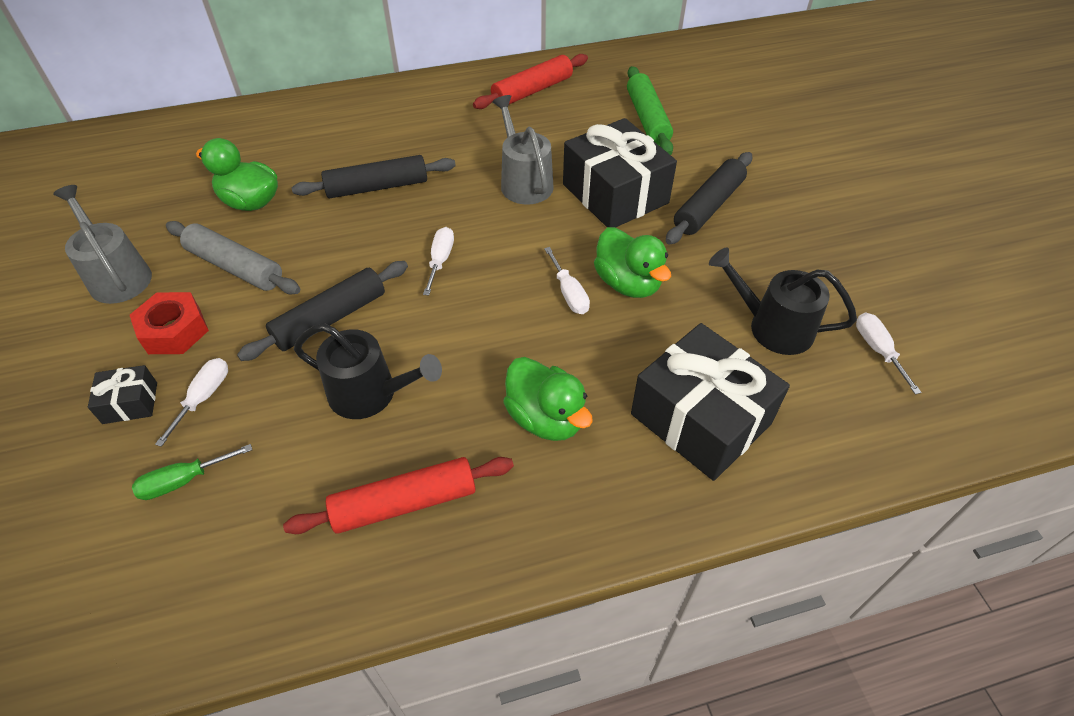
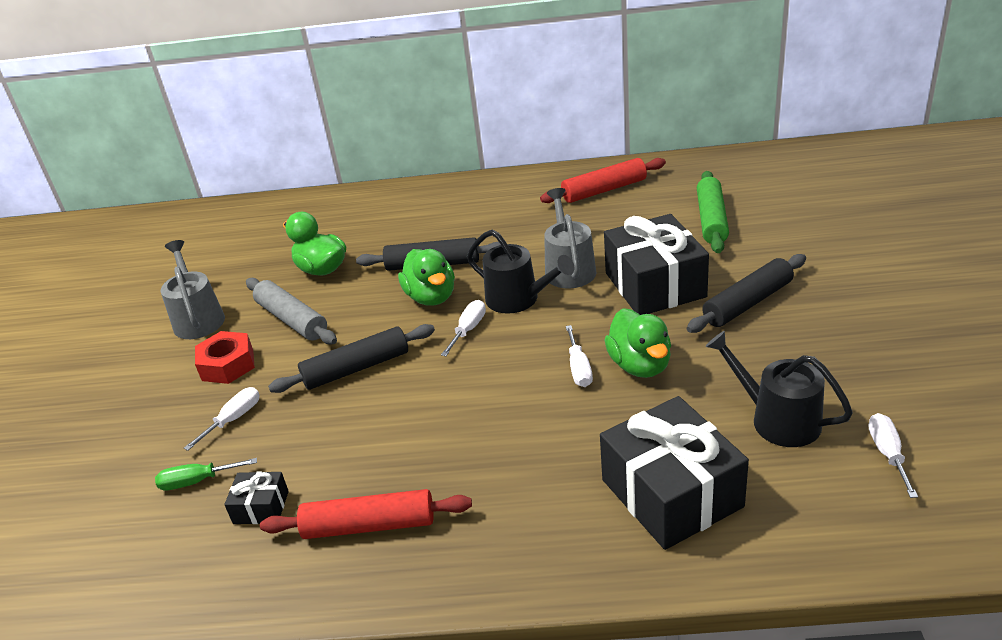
camera: 20 degrees right, 15 degrees down
(130, 403) = (176, 416): black gift -> black gift (261, 507)
(370, 394) = (370, 433): black watering can -> black watering can (518, 299)
(546, 418) = (519, 473): green duck -> green duck (431, 297)

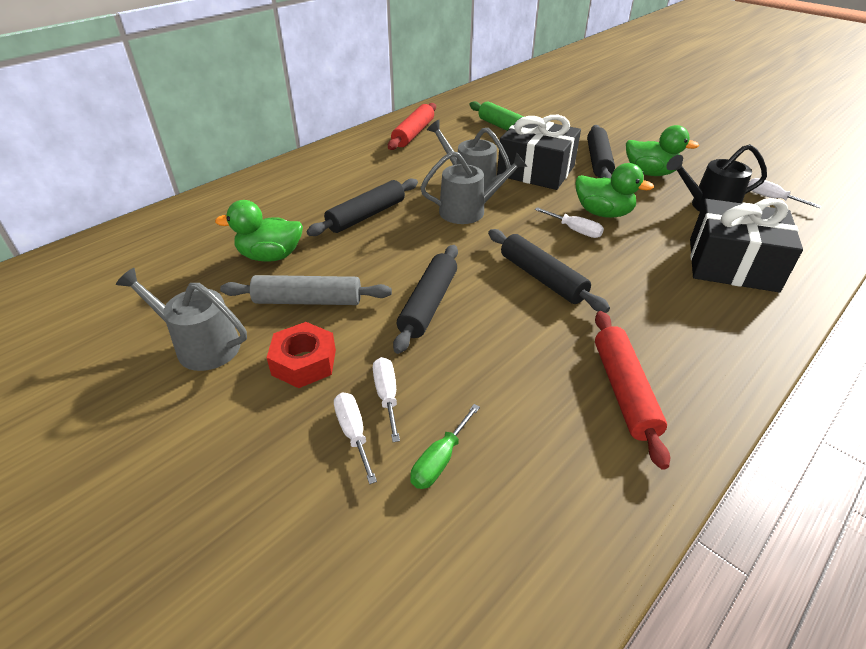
camera: 50 degrees left, 5 degrees up
(261, 507) = (529, 437): black gift -> none
(369, 525) = (624, 391): red rolling pin -> red rolling pin turned 45 degrees counterclockwise
(431, 297) = (403, 235): green duck -> green duck (650, 173)
(468, 329) = (467, 242): white screwdriver -> white screwdriver (353, 433)
(471, 397) = (542, 278): none -> black rolling pin
(518, 299) = (468, 211): black watering can -> grey watering can

